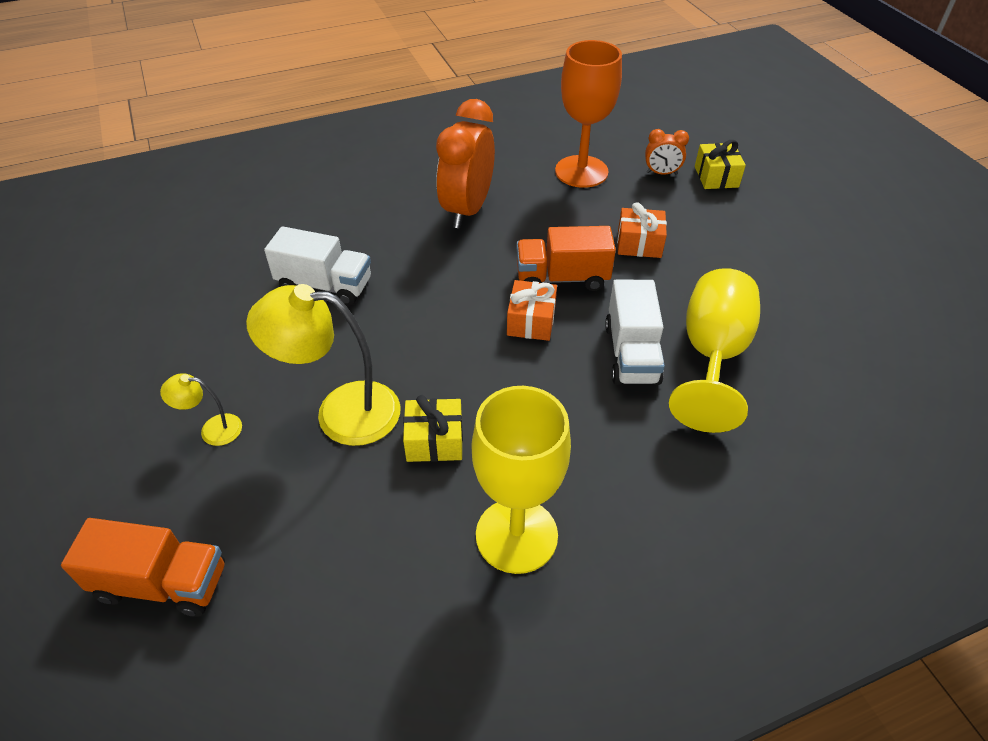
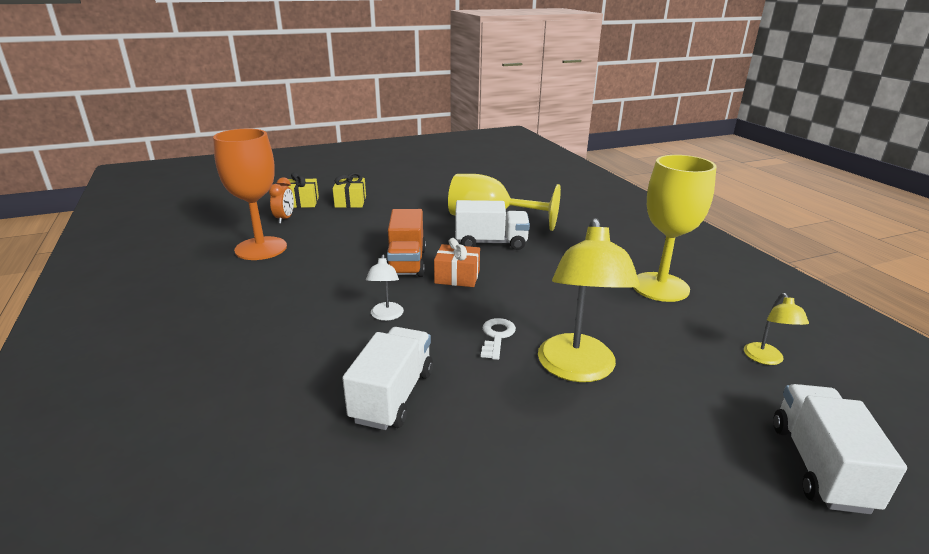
camera: 90 degrees left, 20 degrees down
(162, 583) = (819, 466): orange truck -> white truck
(212, 429) = (628, 461): yellow lamp -> yellow lamp (766, 359)
(405, 352) = (497, 336): none -> white key
(434, 440) = (593, 319): yellow gift -> yellow gift (350, 202)
(446, 272) = (386, 316): none -> white lamp
(467, 210) = (290, 305): orange clock -> none
(639, 244) = (372, 233): orange gift -> none

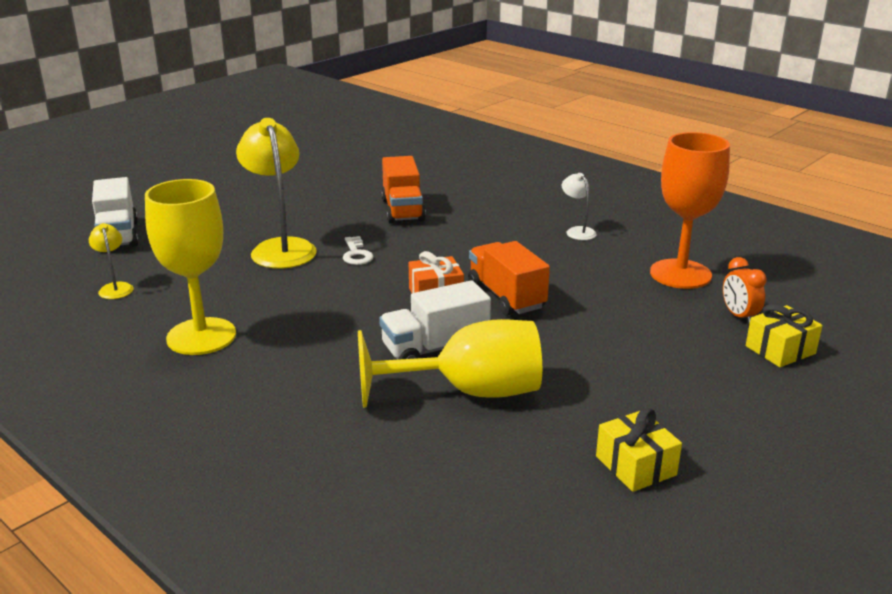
camera: 155 degrees right, 0 degrees up
(350, 202) = (719, 372): yellow gift -> yellow gift (636, 466)
(386, 316) = (463, 247): white lamp -> white lamp (577, 231)
(393, 396) = (402, 210): white truck -> orange truck

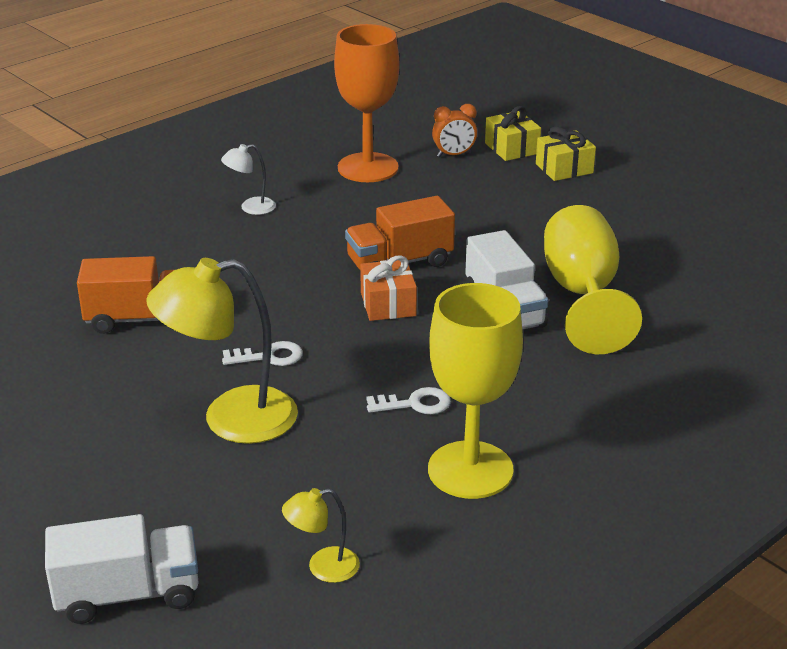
camera: 85 degrees left, 5 degrees up
(290, 311) = (415, 404): none -> white key
(636, 466) = (680, 230): yellow gift -> yellow gift (564, 168)

